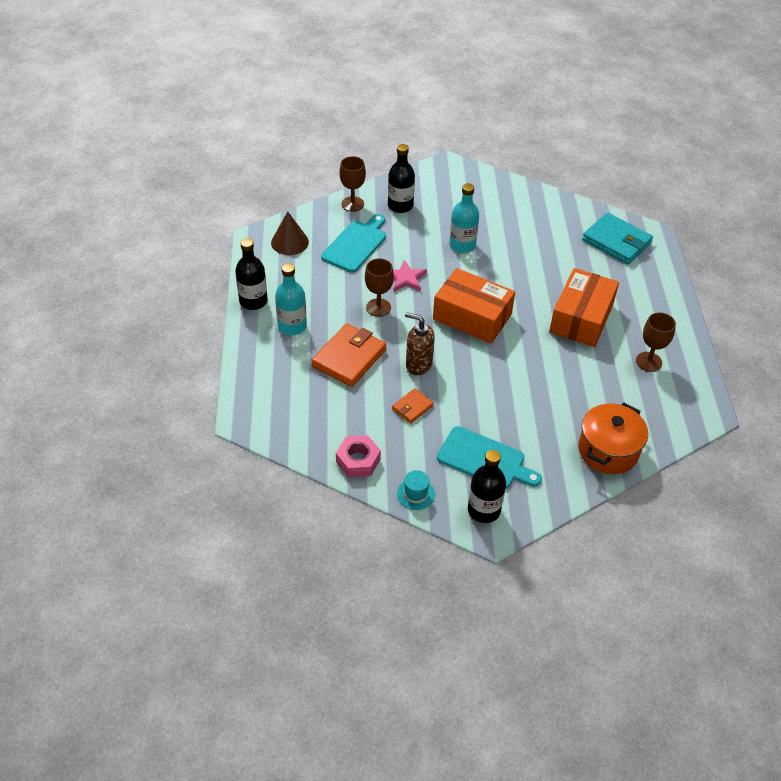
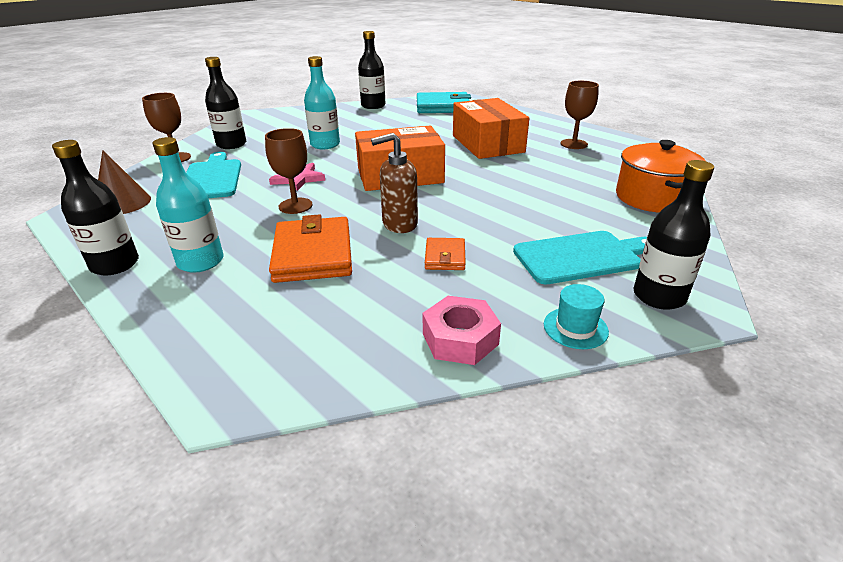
camera: 40 degrees left, 15 degrees down
(559, 205) = (373, 106): none -> black bottle

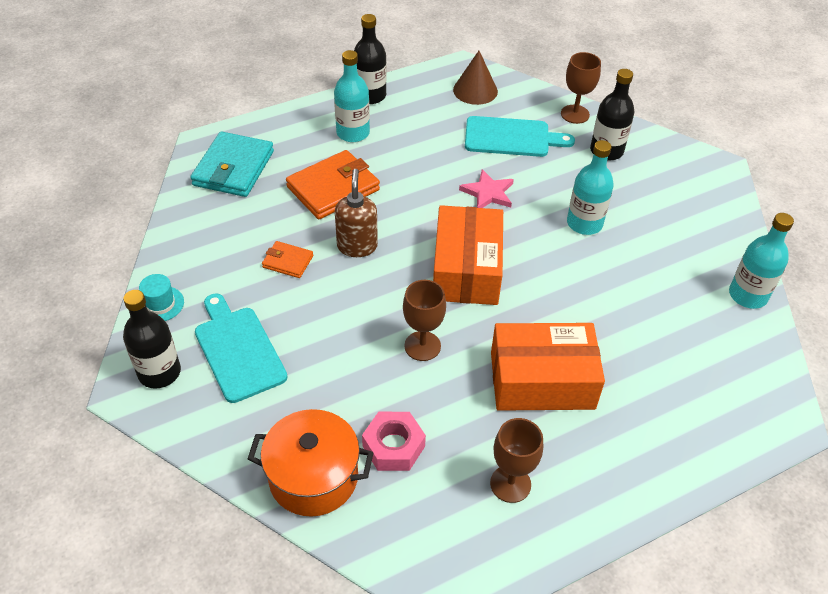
camera: 105 degrees right, 15 degrees up
(295, 206) = (425, 186): brown goblet -> brown goblet (422, 346)
(313, 254) = (333, 188): orange wallet -> orange wallet turned 45 degrees counterclockwise
(373, 106) = (748, 295): black bottle -> turquoise bottle
(443, 107) = (730, 380): turquoise wallet -> turquoise wallet (234, 168)
(460, 339) = (188, 242): pink nut -> pink nut (393, 446)
(581, 257) = (238, 350): turquoise cutting board -> turquoise cutting board turned 150 degrees clockwise

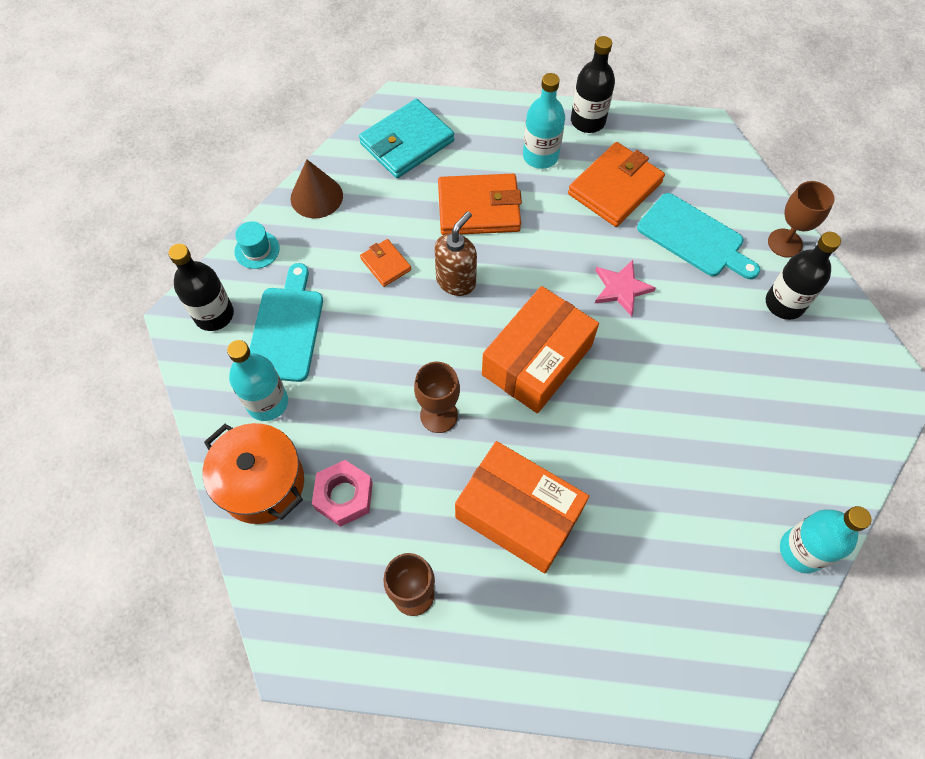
camera: 35 degrees right, 15 degrees up
(427, 130) = (615, 188): none -> orange wallet
(475, 90) = (699, 164): brown cone -> brown cone (316, 197)
(584, 223) = (692, 374): turquoise bottle -> turquoise bottle (267, 402)

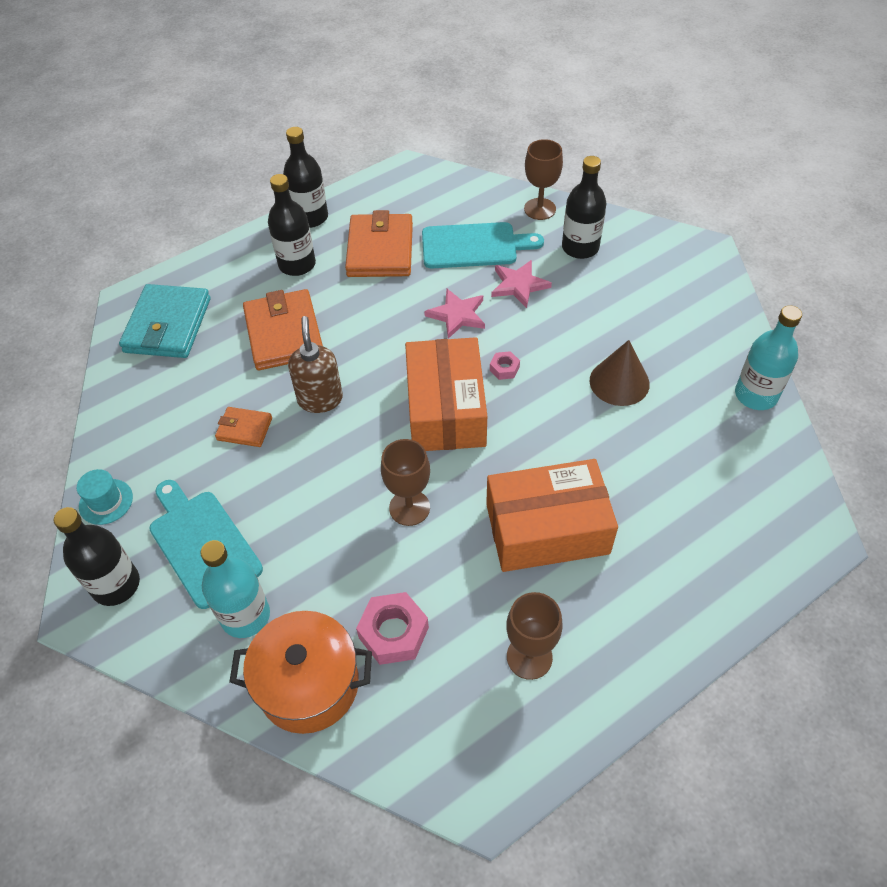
camera: 40 degrees left, 10 degrees down
(316, 197) = (123, 420): brown cone -> brown cone (619, 382)
(479, 208) = (284, 334): orange wallet -> orange wallet turned 60 degrees counterclockwise
(540, 156) = (297, 264): turquoise bottle -> black bottle
(613, 362) = (504, 368): none -> pink nut
(696, 299) = (519, 285): none -> pink star

